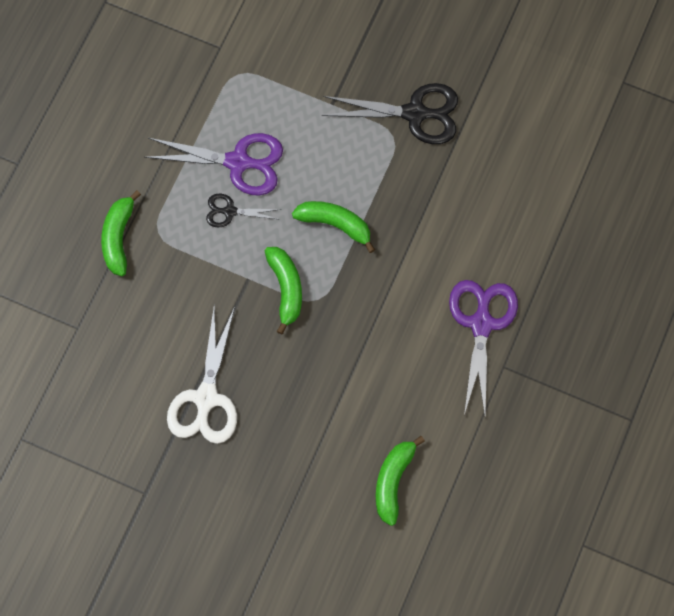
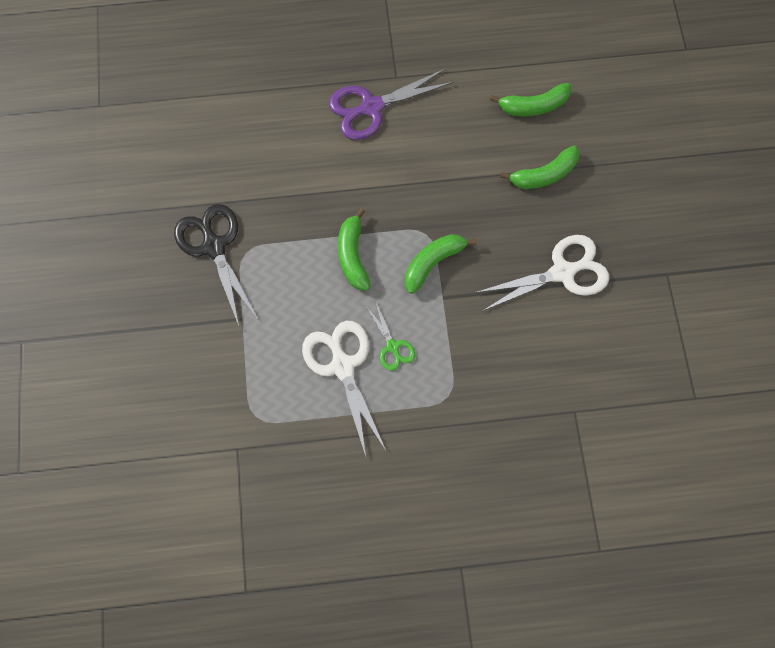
camera: 120 degrees left, 0 degrees up
(118, 237) = (473, 427): green banana -> green banana (544, 175)
(230, 211) = (392, 346): black scissors -> green scissors
(238, 162) = (343, 366): purple scissors -> white scissors

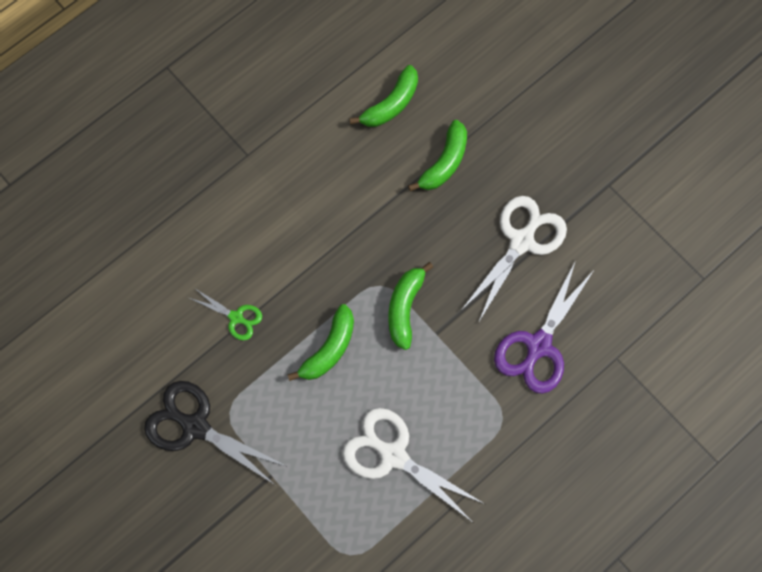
camera: 35 degrees left, 0 degrees up
(353, 255) = (329, 349): green banana -> green banana turned 105 degrees counterclockwise
(371, 107) = (245, 198): purple scissors -> purple scissors (538, 345)
(392, 346) = (423, 407): green scissors -> green scissors (236, 317)

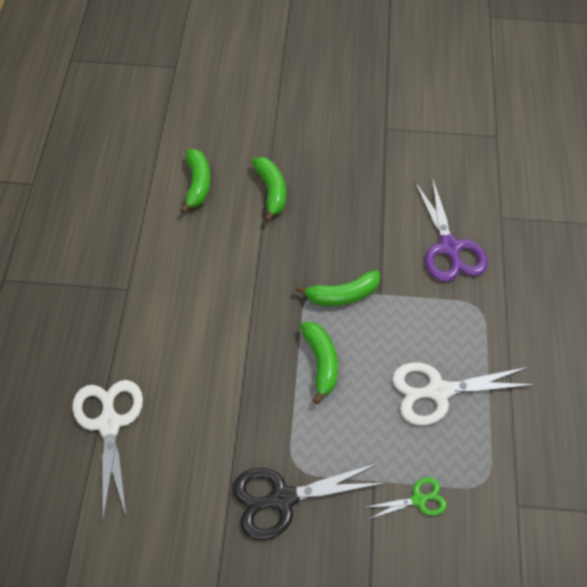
camera: 45 degrees left, 15 degrees down
(236, 317) = (232, 399): green scissors -> green scissors (418, 500)
(405, 308) = (342, 295): green banana -> green banana turned 75 degrees counterclockwise
(521, 241) = (371, 198): white scissors -> white scissors (109, 424)

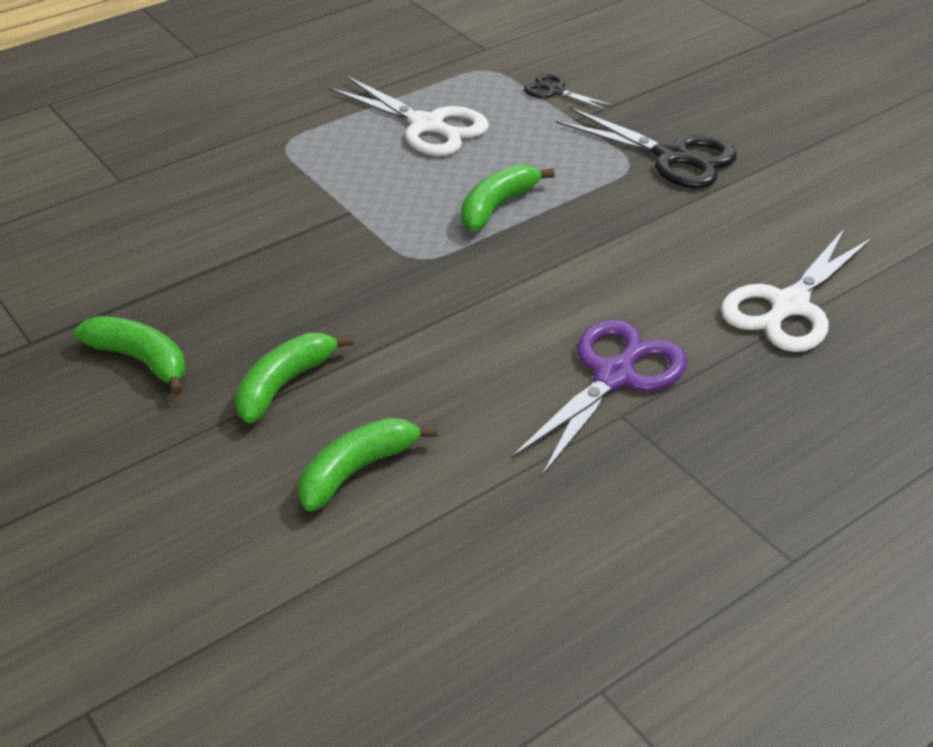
camera: 130 degrees left, 15 degrees down
(342, 295) = (387, 235): green banana -> green banana (141, 360)
(418, 500) = (555, 91): green scissors -> black scissors
(449, 247) = (216, 195): purple scissors -> purple scissors (614, 376)

